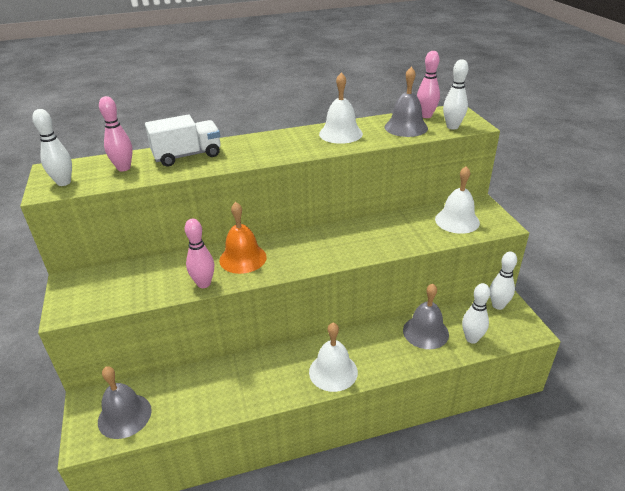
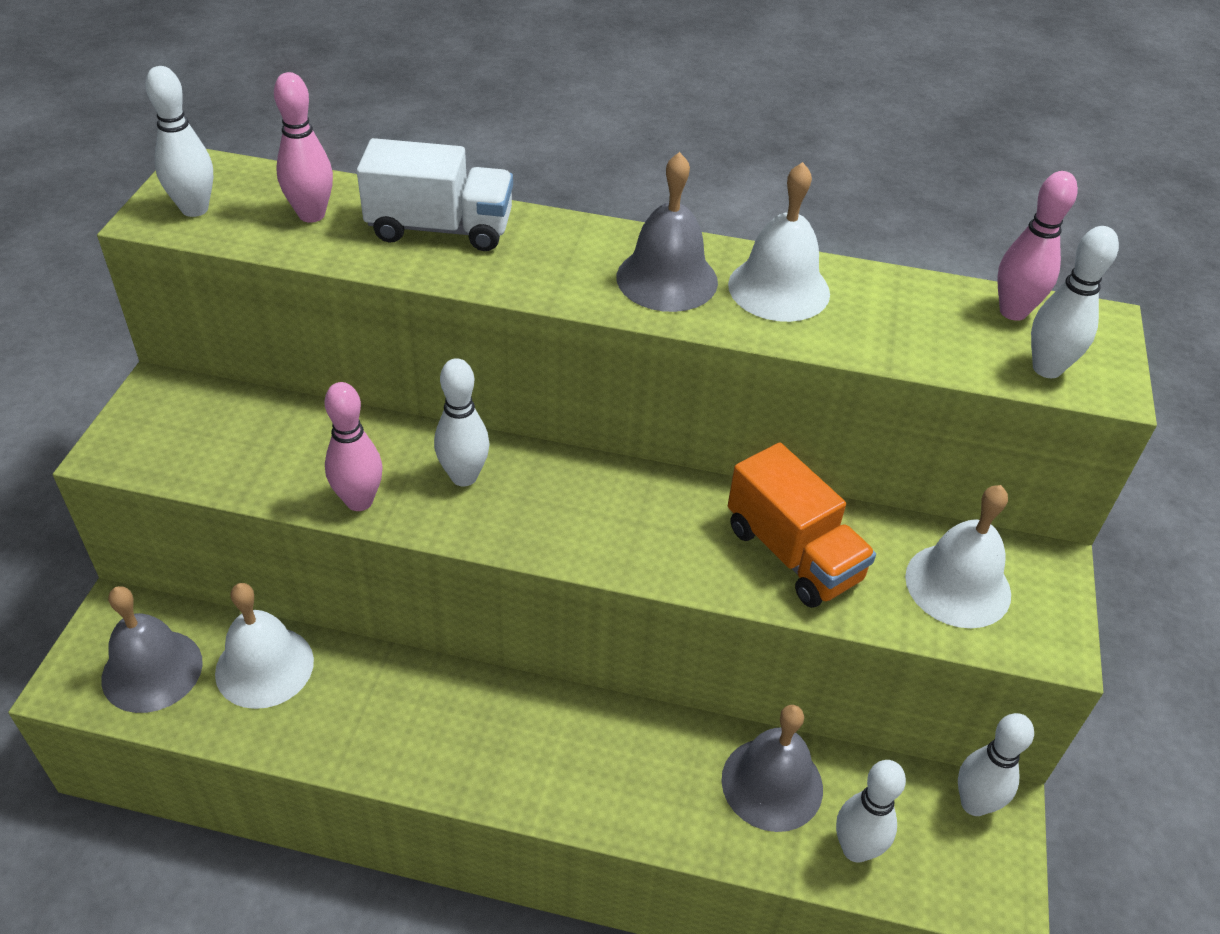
camera: 25 degrees right, 10 degrees up
(243, 258) = (464, 476): orange bell -> white bowling pin
(333, 371) = (535, 773): white bell -> white bell (264, 666)
(393, 233) = (792, 554): none -> orange truck
(406, 127) = (936, 327): grey bell -> grey bell (667, 279)

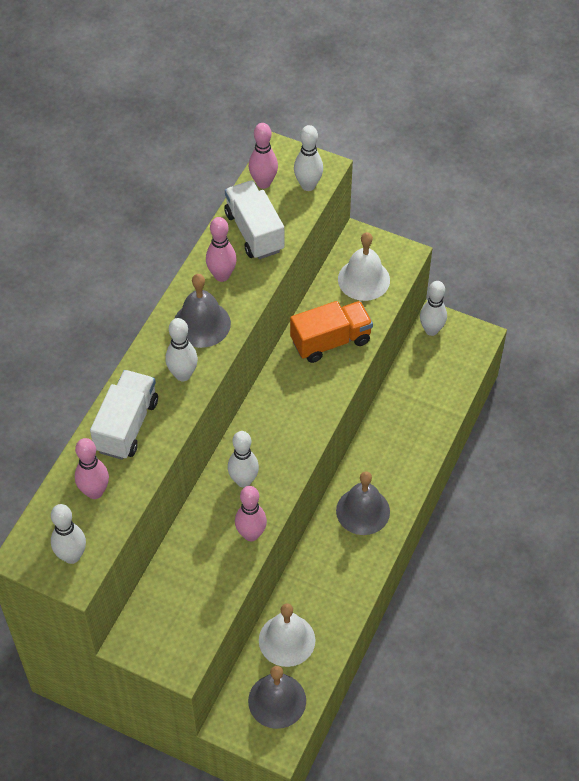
camera: 75 degrees left, 10 degrees up
(772, 783) = (406, 409): grey bell -> grey bell (363, 511)
(779, 288) = (222, 276): white bell -> pink bowling pin
(855, 849) = (445, 385): white bowling pin -> white bowling pin (183, 375)
(895, 314) = (254, 232): none -> white truck

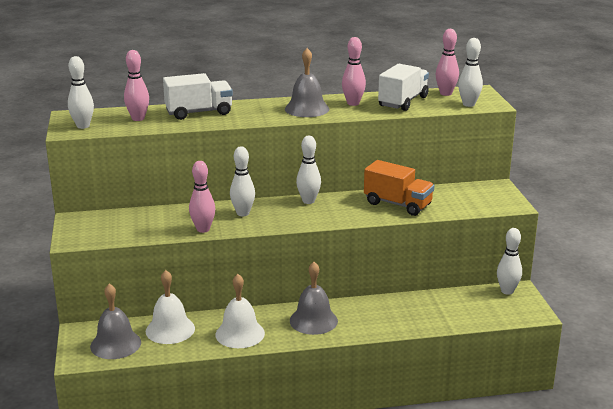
camera: 55 degrees right, 30 degrees down
(183, 375) = (259, 115): white bowling pin -> white bowling pin (308, 201)
(363, 279) = (467, 198): white bell -> white bell (240, 333)

